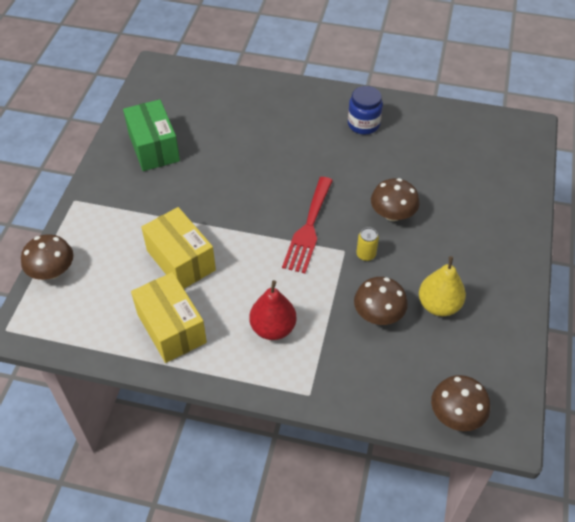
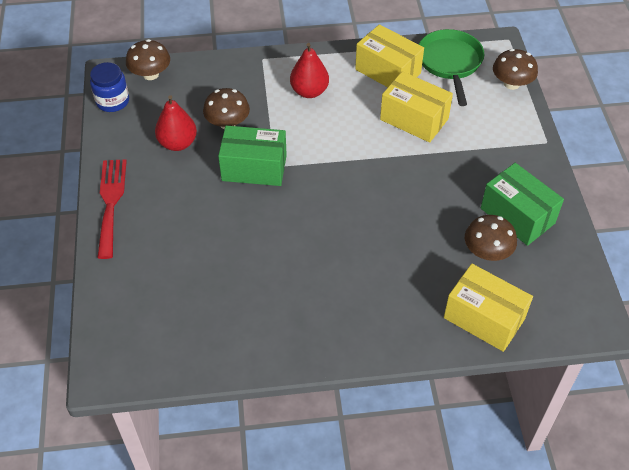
camera: 160 degrees right, 0 degrees up
(95, 317) = (450, 63): none -> green pan
(233, 90) = (484, 318): none -> yellow box
(308, 228) = (316, 177): red fork -> red fork (111, 202)
(363, 124) = (307, 315): blue jar -> blue jar (112, 101)
(366, 254) = (254, 168): yellow can -> green box
(392, 214) = (240, 213): brown mushroom -> brown mushroom (487, 252)
(439, 305) = (178, 143): yellow pear -> red pear

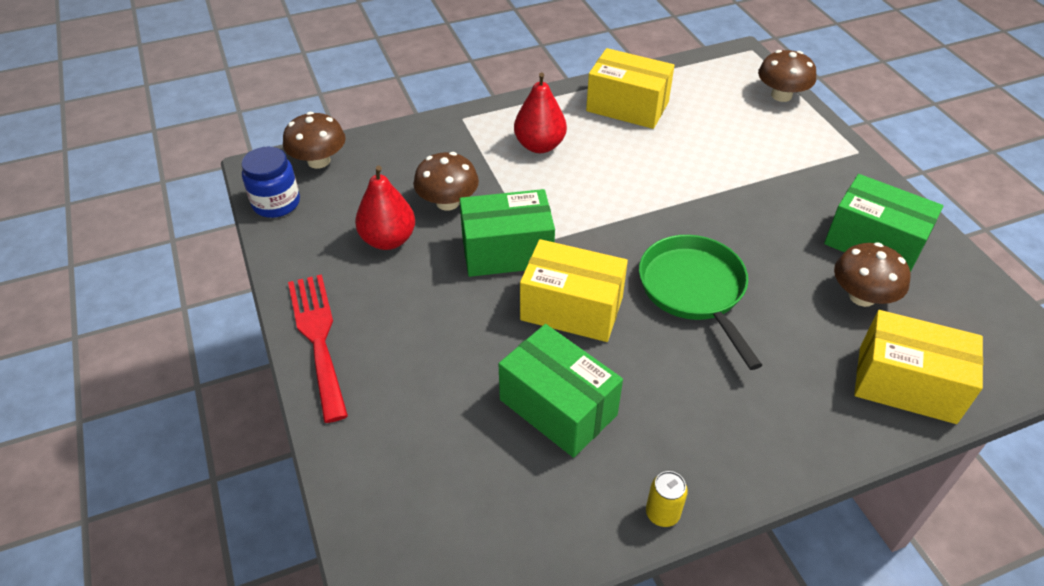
camera: 15 degrees left, 5 degrees down
(245, 281) = (558, 407): none -> green box
(282, 360) = (662, 513): none -> yellow can
(414, 119) = (686, 155): yellow box -> yellow box (571, 309)
(450, 63) = (697, 85): green pan -> green pan (694, 290)

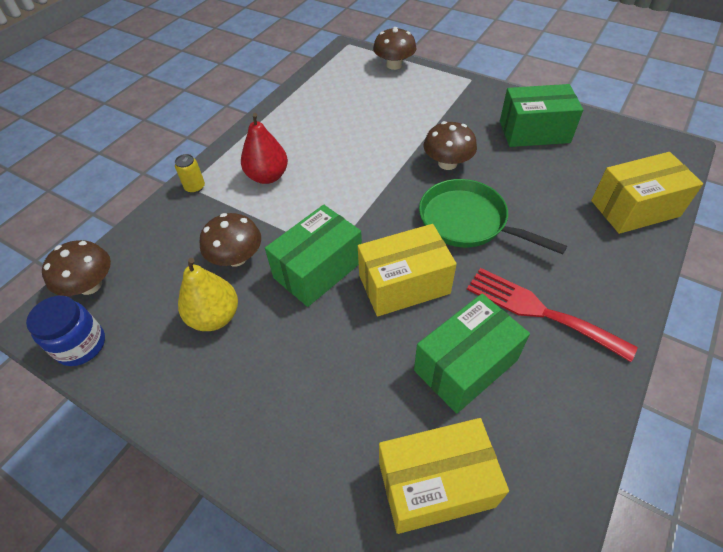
camera: 35 degrees left, 5 degrees up
(318, 338) = (230, 441): red fork -> red fork (539, 311)
(388, 240) = (215, 317): red pear -> yellow pear
(558, 407) = (465, 365): green box -> green box turned 45 degrees counterclockwise
(627, 107) = (304, 118): yellow box -> yellow box (436, 484)
(662, 513) = (601, 393): yellow can -> yellow can (195, 187)
(862, 296) = (560, 168): brown mushroom -> brown mushroom (447, 163)

